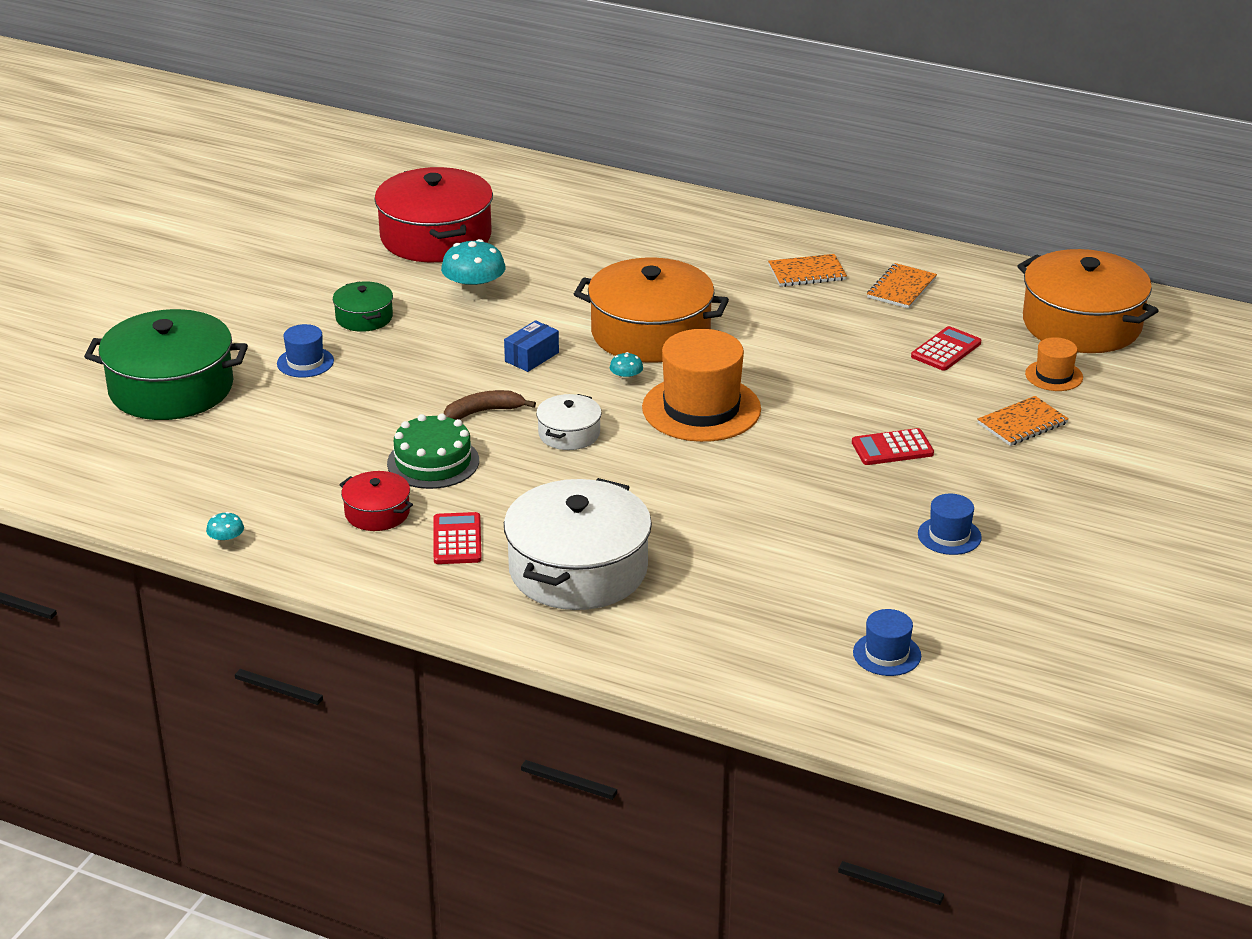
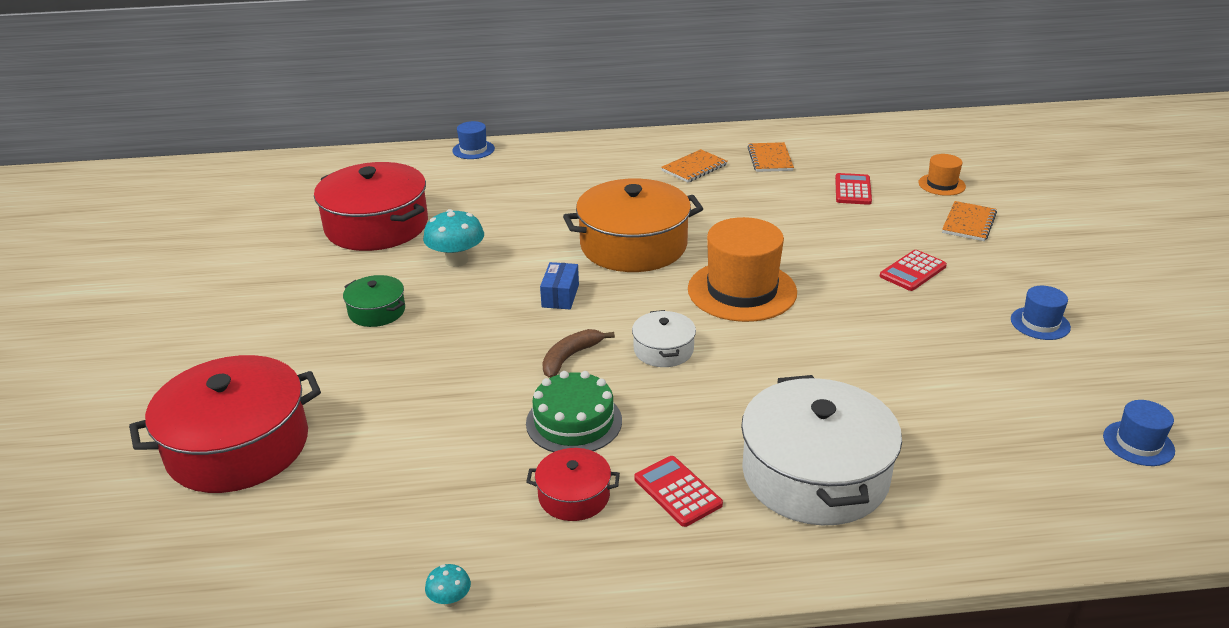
camera: 30 degrees left, 0 degrees up
(171, 388) = (238, 446): green pot -> red pot
(305, 362) = (358, 371): blue hat -> blue hat (473, 150)
(626, 381) = (658, 289): turquoise mushroom -> none
(1082, 324) = (911, 147): orange pot -> none

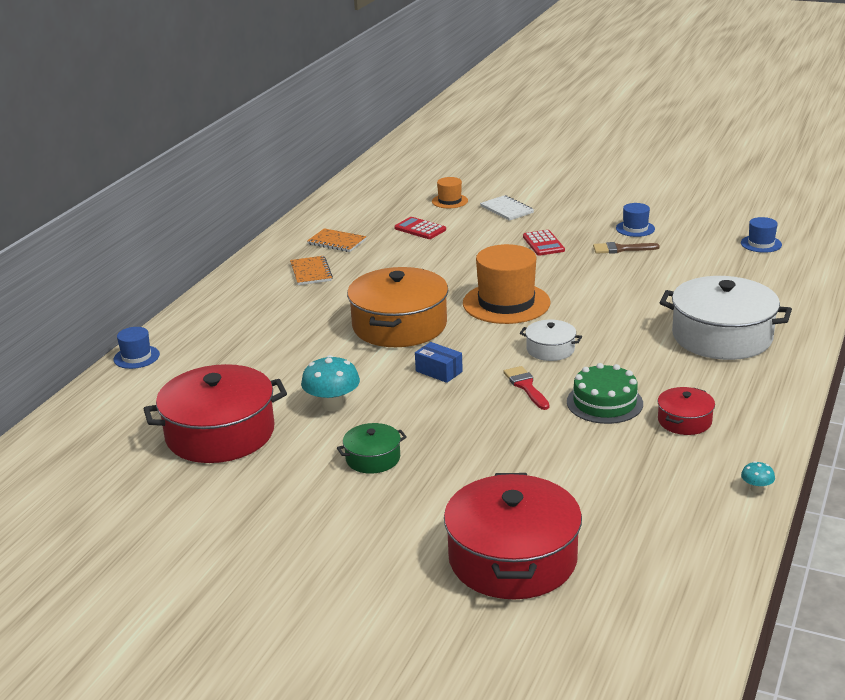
camera: 60 degrees left, 5 degrees down
(570, 357) = (526, 386): brown banana -> red brush
(677, 492) = (706, 384): red calculator -> none
(967, 328) = (621, 249): none -> brown brush
(968, 223) = (507, 209): orange notebook -> white notebook

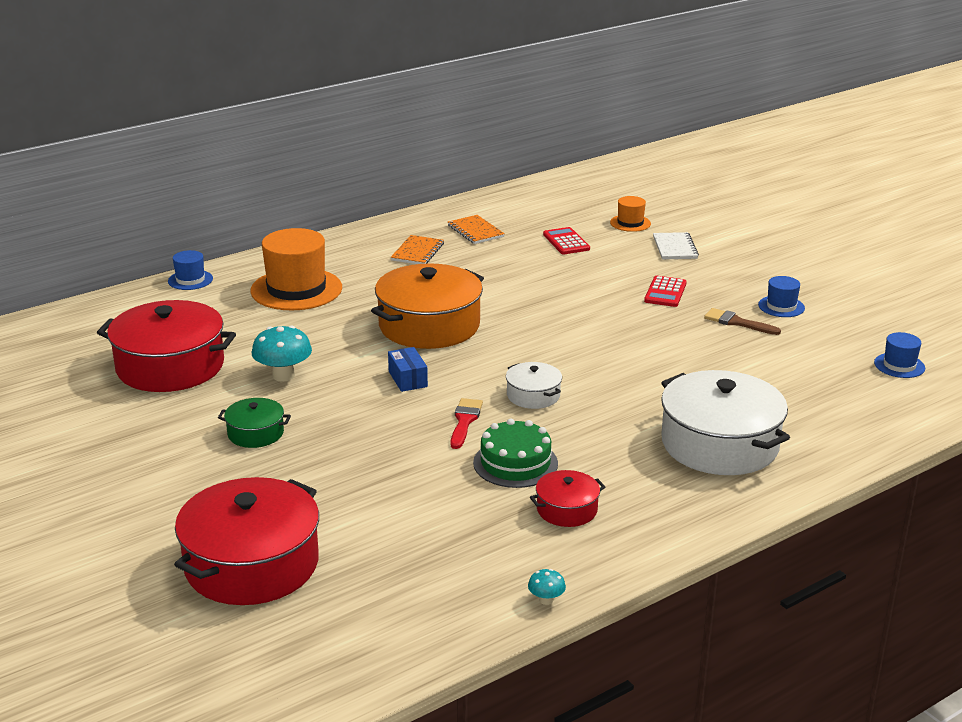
camera: 30 degrees right, 0 degrees up
(506, 303) = (551, 338): orange hat -> orange hat (296, 289)

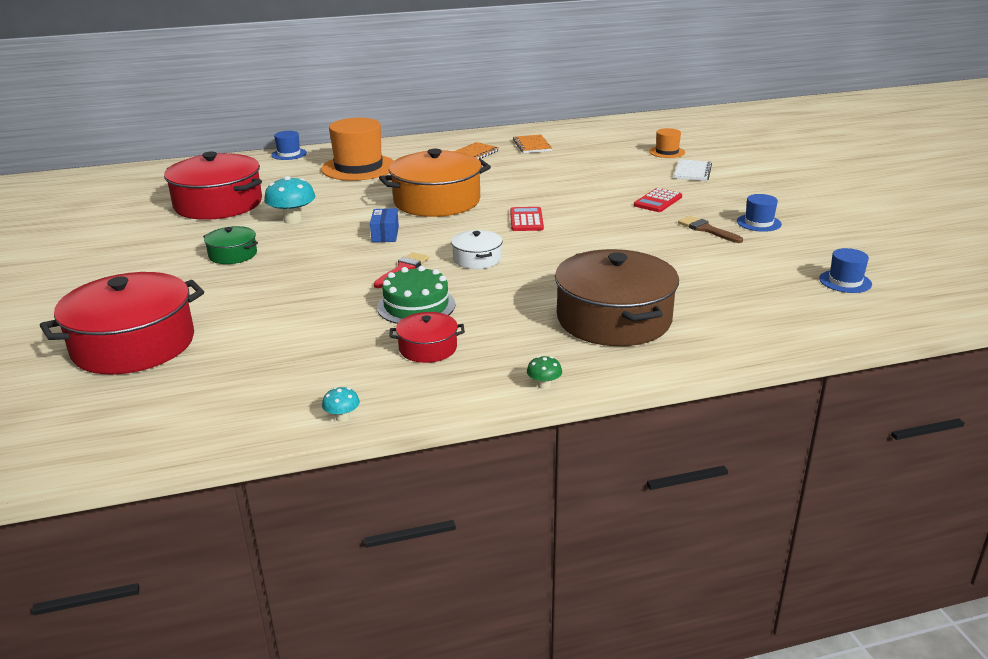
camera: 20 degrees right, 0 degrees up
(566, 242) = (600, 159): red calculator -> red calculator (526, 220)
(706, 528) = (544, 385): none -> green mushroom
(719, 444) = (614, 319): white pot -> brown pot

